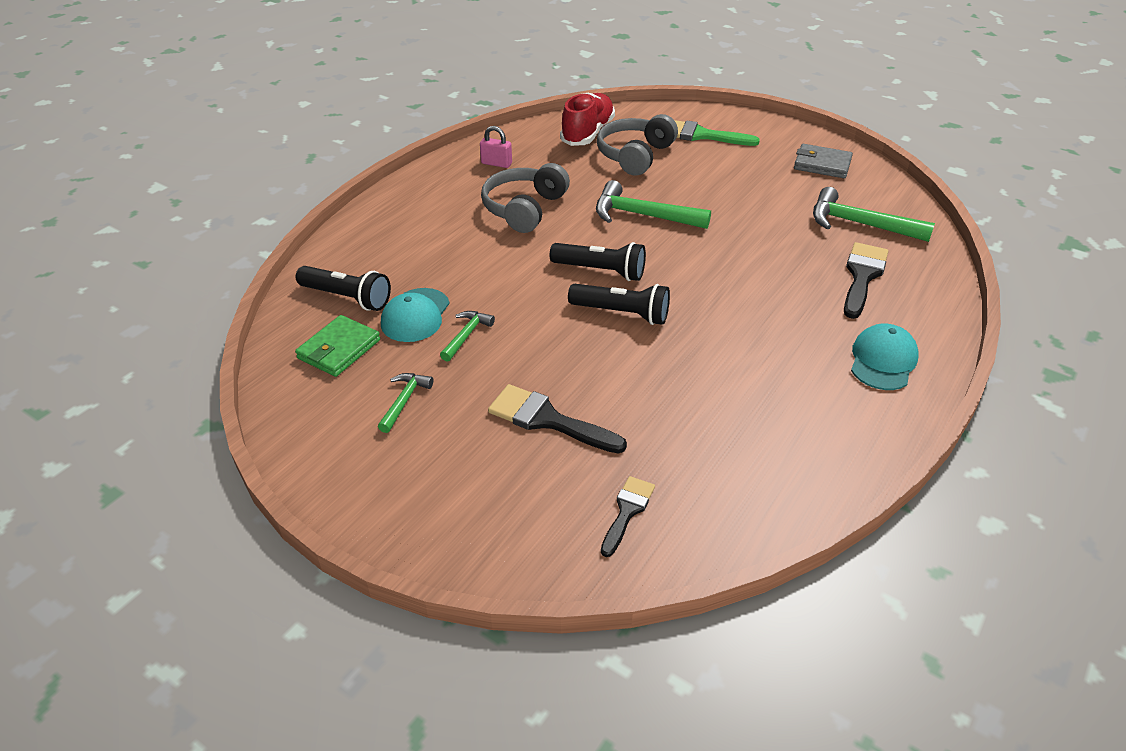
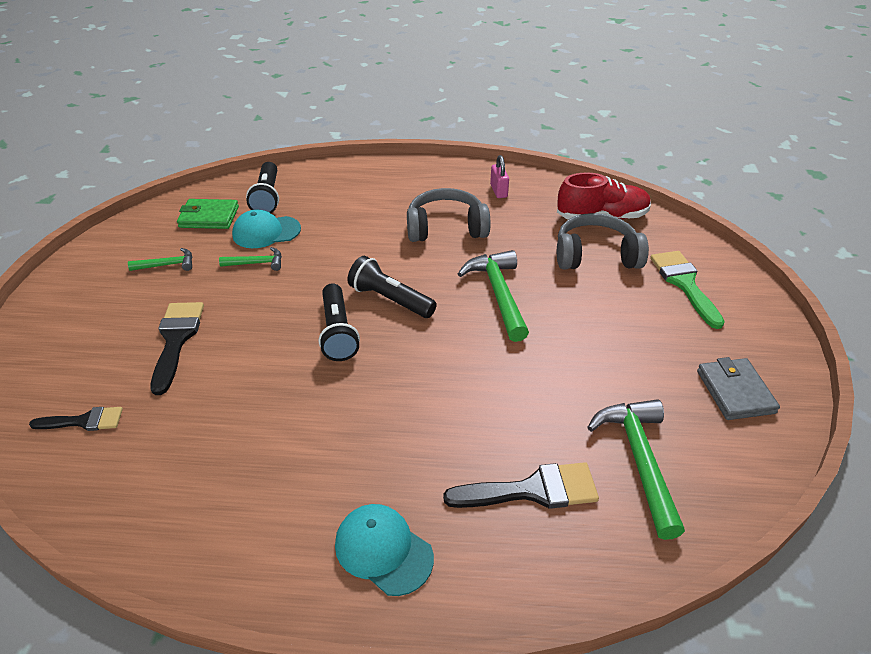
camera: 60 degrees right, 0 degrees up
(600, 271) = (390, 299): black flashlight -> black flashlight turned 135 degrees clockwise
(883, 360) = (383, 550): turquoise cap -> turquoise cap turned 135 degrees counterclockwise

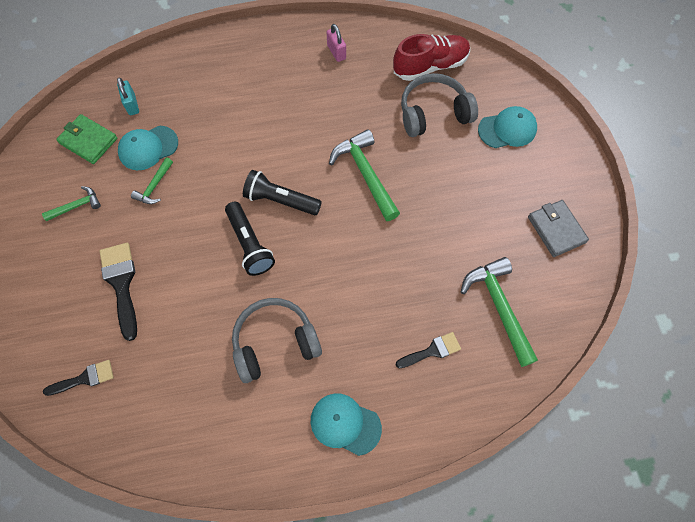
camera: 15 degrees left, 25 degrees up
(209, 217) = (88, 141): green wallet -> green wallet turned 45 degrees clockwise
(257, 263) = (154, 186): green hammer -> green hammer turned 135 degrees clockwise
(267, 197) = (132, 104): black flashlight -> turquoise padlock
(446, 228) = (303, 108): grey headphones -> grey headphones (275, 343)
(532, 490) = (432, 351): black brush -> black brush, size x0.63
(684, 284) = (507, 129): green brush -> turquoise cap

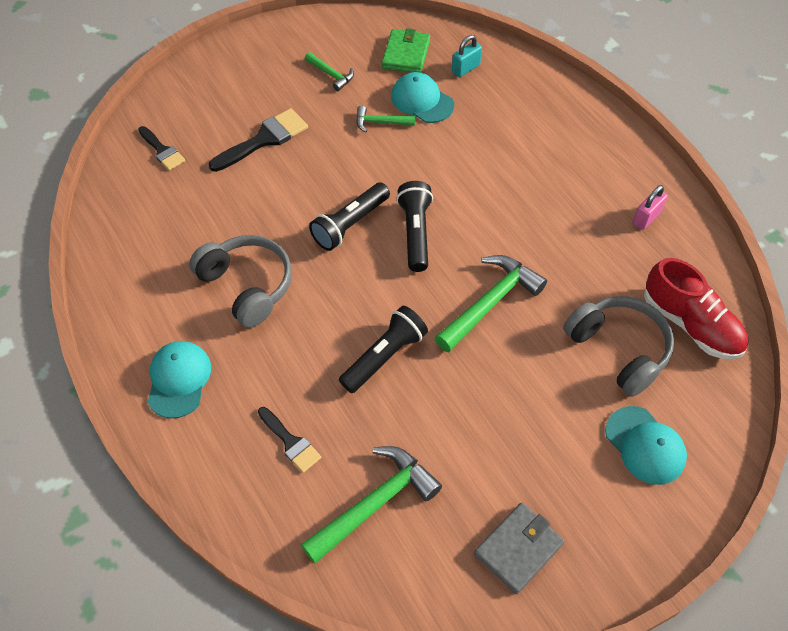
camera: 70 degrees right, 10 degrees down
(383, 260) = (385, 356): none -> black flashlight

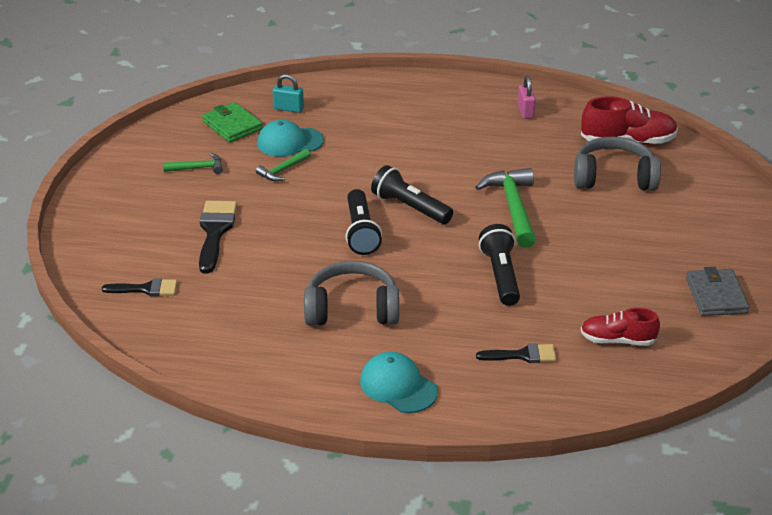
camera: 50 degrees left, 20 degrees down
(375, 503) = (617, 340): green hammer -> red shoe
(465, 69) = (288, 108): turquoise padlock -> turquoise padlock turned 75 degrees counterclockwise
(645, 445) = (695, 207): turquoise cap -> none

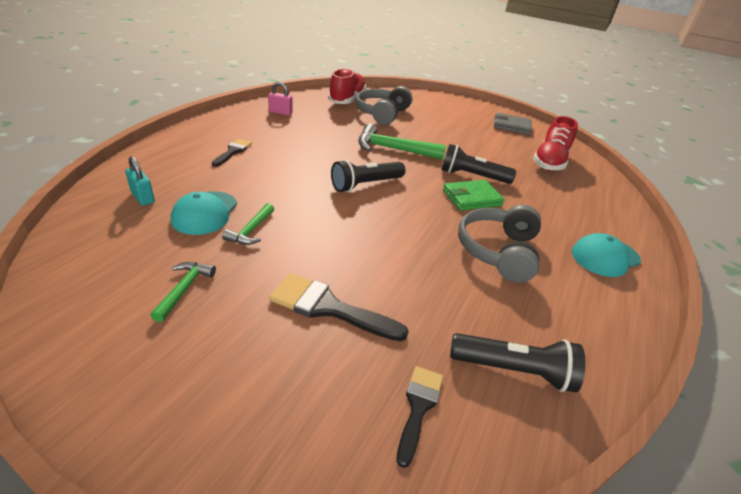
camera: 75 degrees left, 0 degrees up
(232, 125) = (125, 240): green wallet -> green wallet (471, 198)
(283, 170) = (251, 230): green hammer -> green hammer turned 45 degrees clockwise
(288, 108) = (143, 197): turquoise padlock -> turquoise padlock turned 75 degrees counterclockwise
(361, 232) = (387, 216): black flashlight -> black flashlight (514, 370)
(522, 355) = (565, 195): black brush -> black brush (233, 152)
(617, 340) = (550, 161): red shoe -> red shoe, size x1.54

